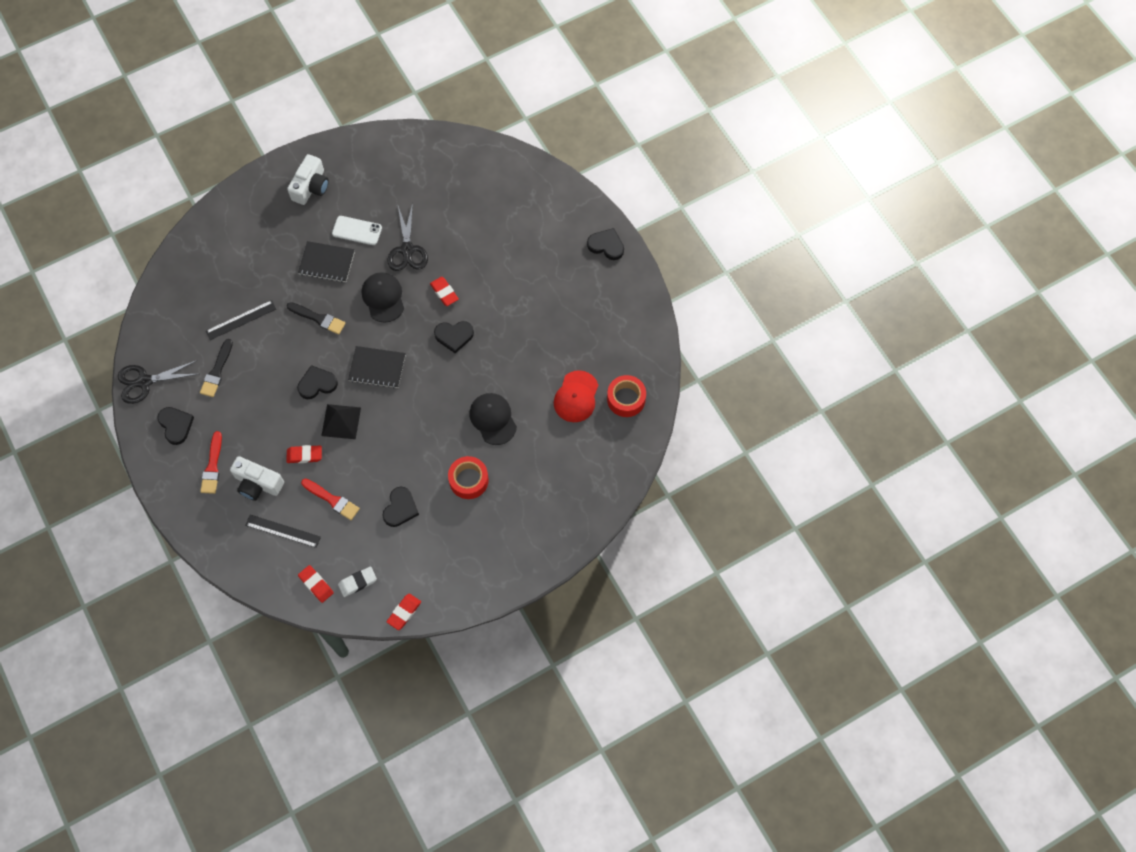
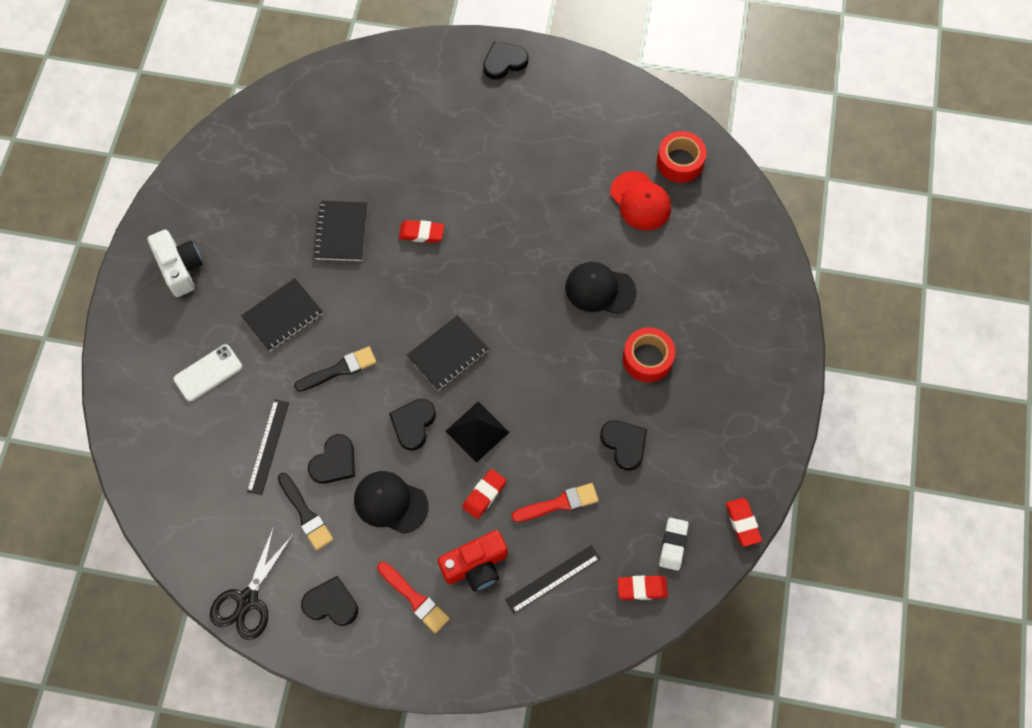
camera: 50 degrees left, 0 degrees up
(258, 483) = (476, 565): white camera -> red camera
(357, 231) = (274, 262): white phone -> white phone (208, 373)
(383, 298) = (374, 292): black cap -> black cap (390, 502)
(407, 250) = (341, 232): black scissors -> black notebook
(454, 336) = (478, 259): black heart -> black heart (334, 462)

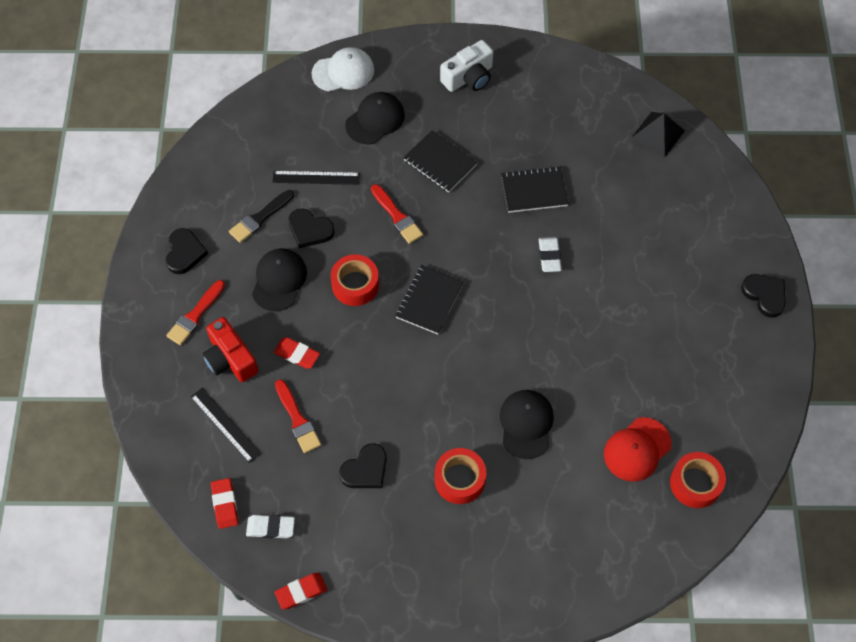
camera: 80 degrees right, 5 degrees down
(131, 397) = (343, 72): none -> white cap
(208, 373) = (375, 120): white phone -> black cap
(247, 600) = (181, 192): black scissors -> none
(339, 369) = (397, 216): black brush -> red brush
(413, 424) = (355, 285): black heart -> red tape
(421, 233) = (549, 256): red eraser -> white eraser
(448, 354) = (429, 300): black notebook -> black notebook turned 75 degrees clockwise
(477, 431) = (357, 338): black pyramid -> black pyramid (657, 134)

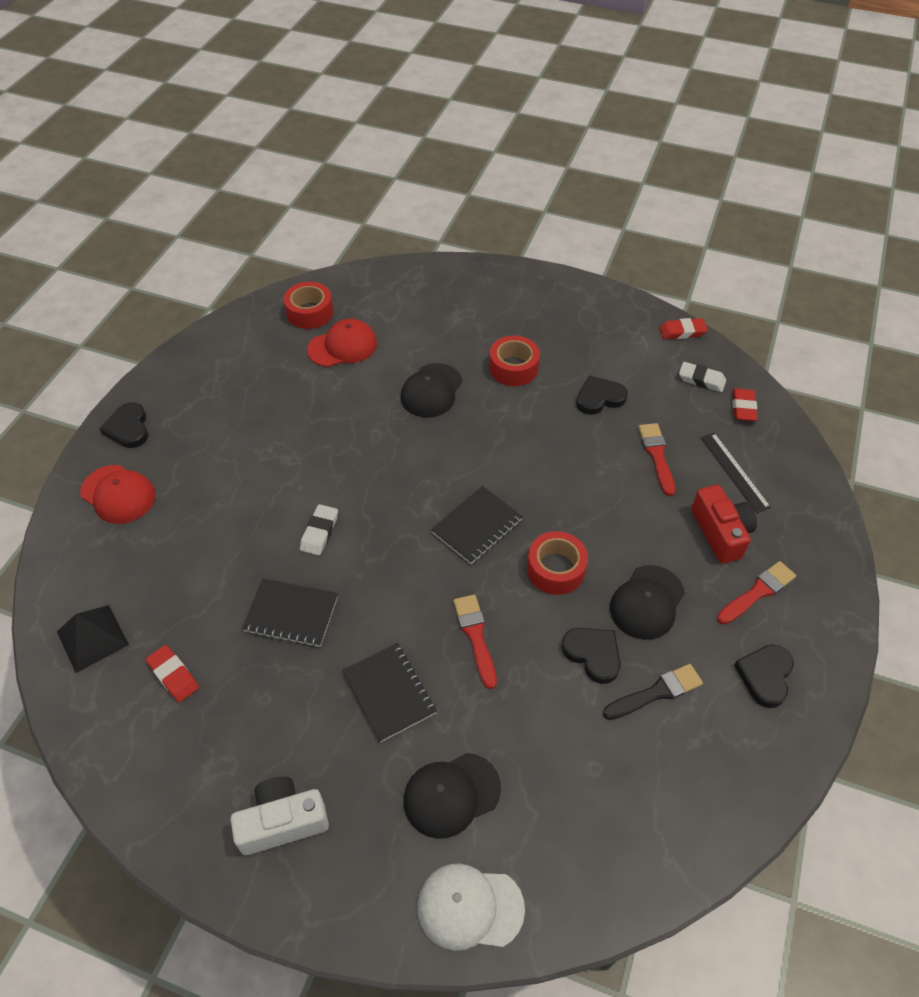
camera: 160 degrees left, 10 degrees down
(297, 354) = (643, 515): red eraser -> red eraser (173, 675)
(316, 178) = (565, 727): black ruler -> none
(724, 236) = (118, 494): none -> red cap

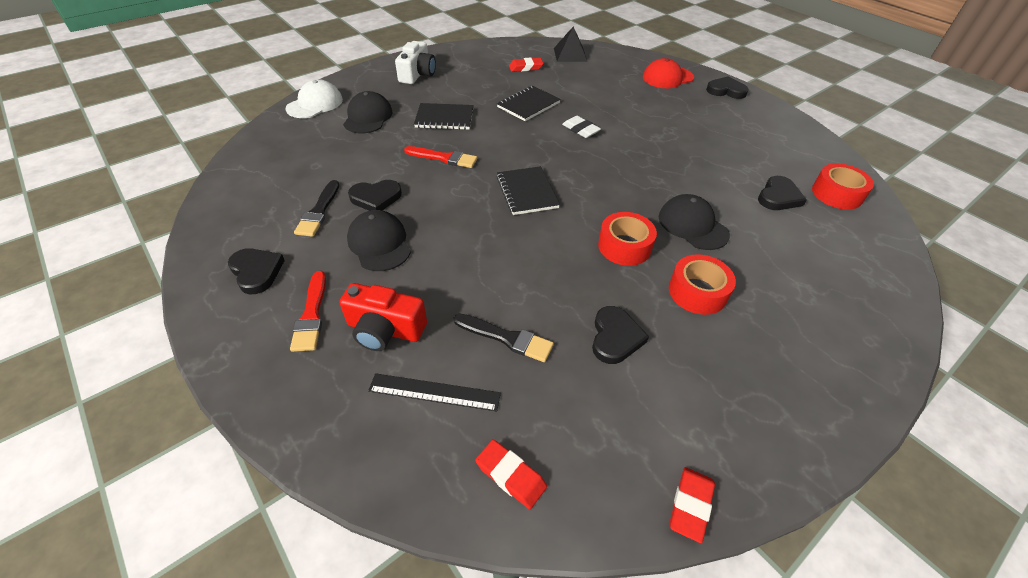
camera: 120 degrees right, 5 degrees down
(342, 346) = (778, 197): red cap -> black heart
(556, 569) = (454, 212): red tape -> red tape (624, 246)
(657, 456) = (506, 338): red brush -> black brush
(701, 380) = (586, 461): white eraser -> none

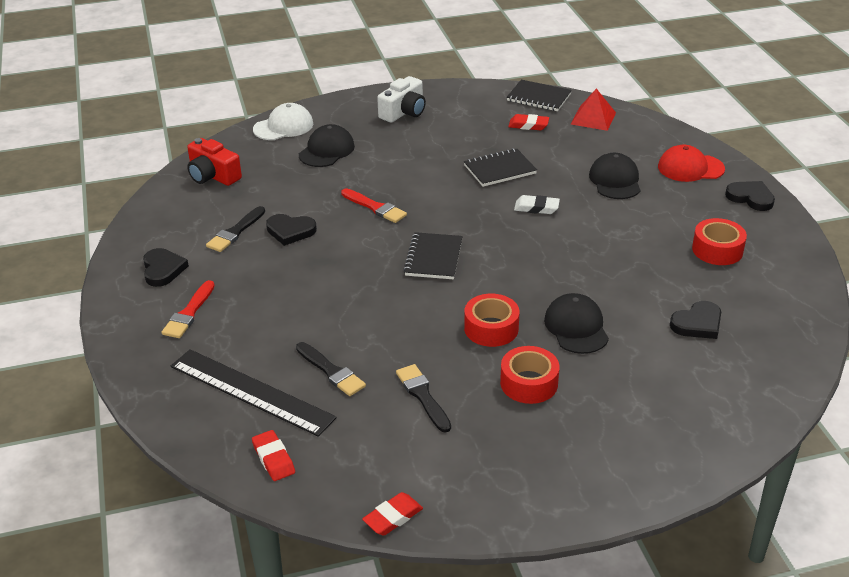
camera: 25 degrees right, 10 degrees down
(379, 243) = (271, 271): black cap -> black cap (615, 180)
(385, 329) = (239, 338): red camera -> red camera (213, 175)
(434, 392) = (251, 391): black ruler -> black ruler, size x1.70
(444, 118) = (401, 167): black notebook -> black notebook (539, 97)
(570, 54) = (593, 118): black pyramid -> red pyramid
(580, 130) = (536, 208): white eraser -> white eraser turned 60 degrees counterclockwise
(615, 337) = (423, 396): black heart -> black brush
(837, 194) = (770, 337): red tape -> red tape (717, 250)

